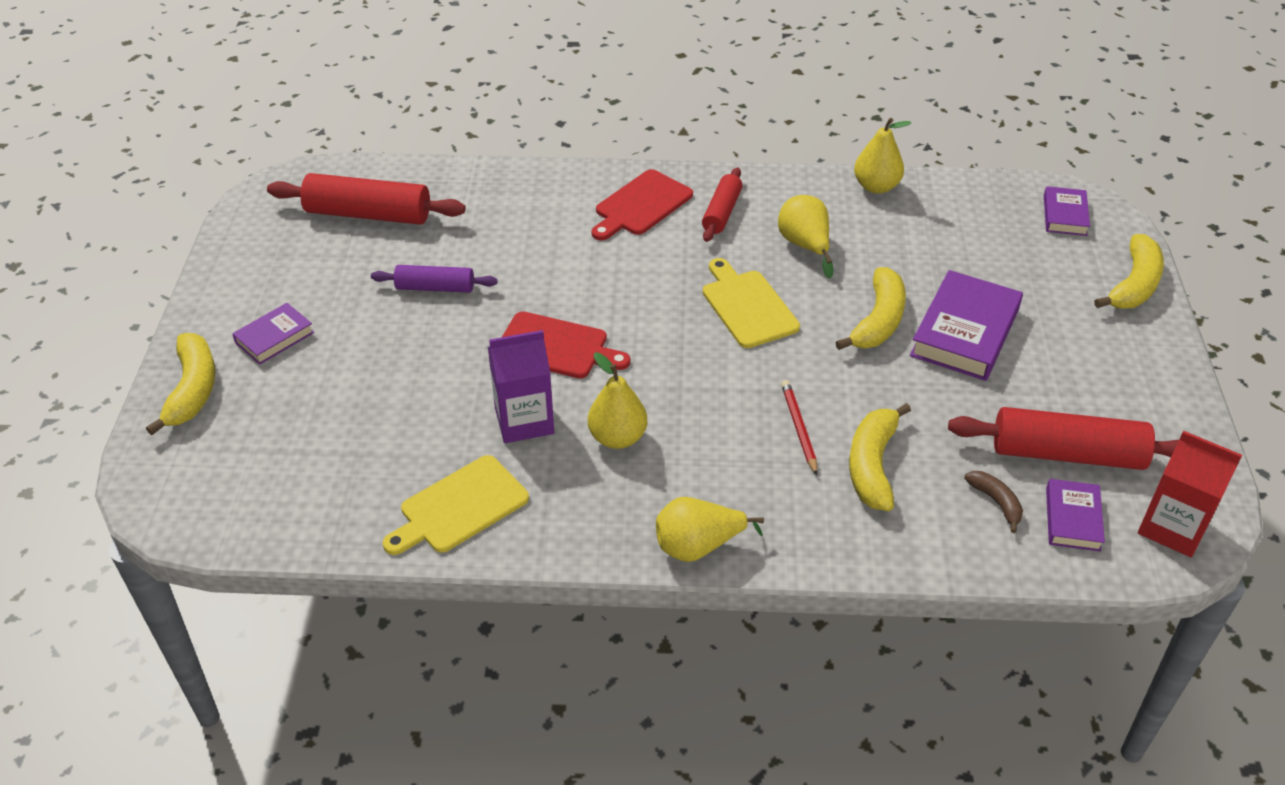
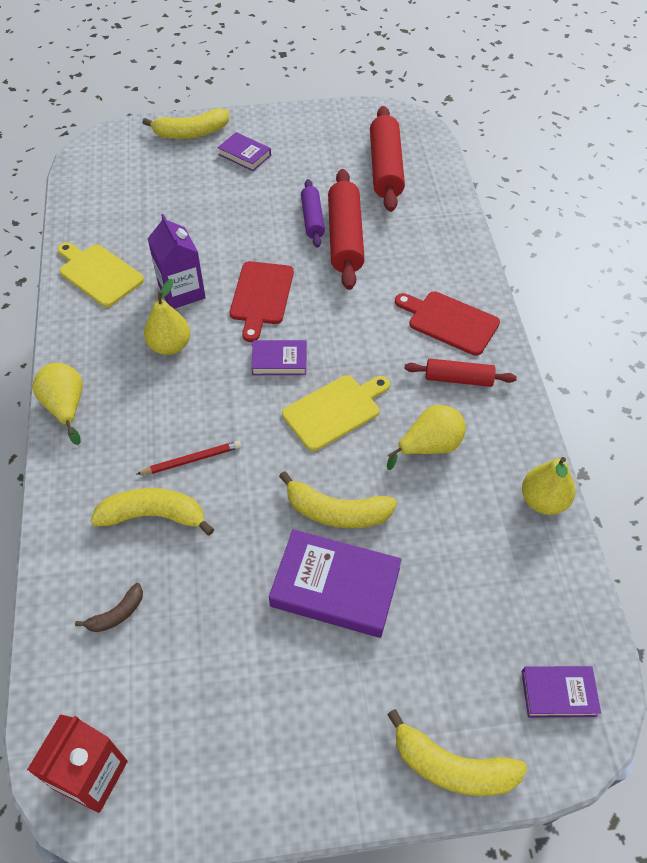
camera: 80 degrees right, 10 degrees up
(1067, 454) = (180, 679): red rolling pin -> red rolling pin (345, 238)
(1072, 519) = (99, 680): purple book -> purple book (279, 361)

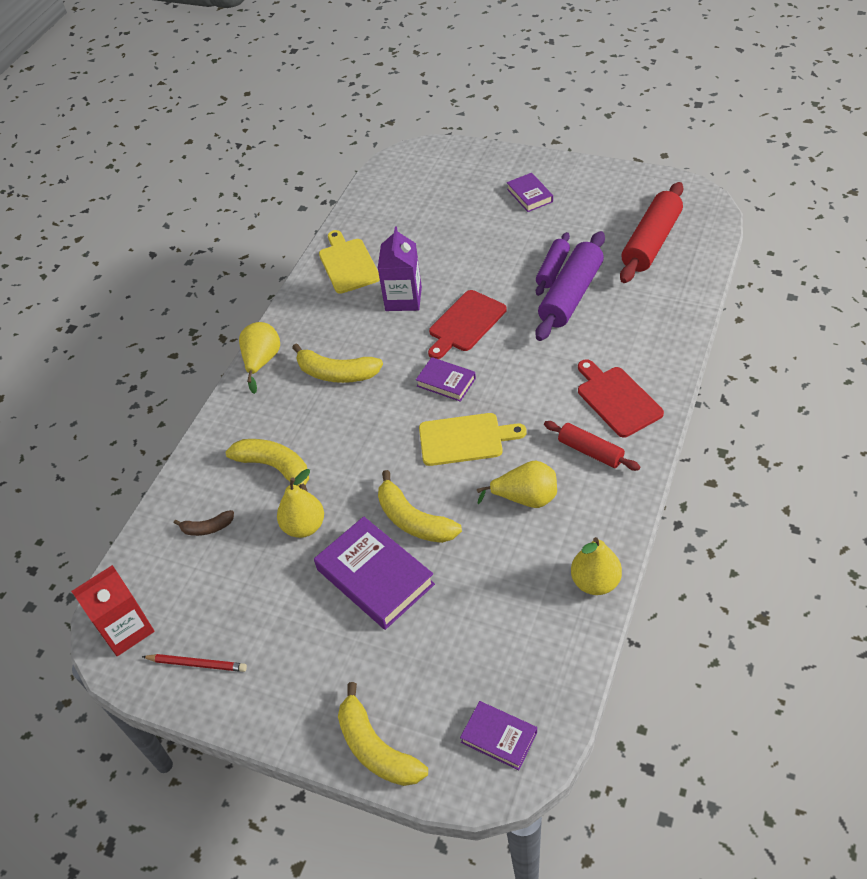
camera: 35 degrees right, 5 degrees down
(170, 346) = (367, 340): yellow pear -> yellow pear (304, 526)
(191, 133) = (495, 163): yellow banana -> yellow banana (337, 373)
(191, 460) = (328, 436): red pencil -> red pencil (197, 664)
(345, 238) = (571, 295): red rolling pin -> purple rolling pin

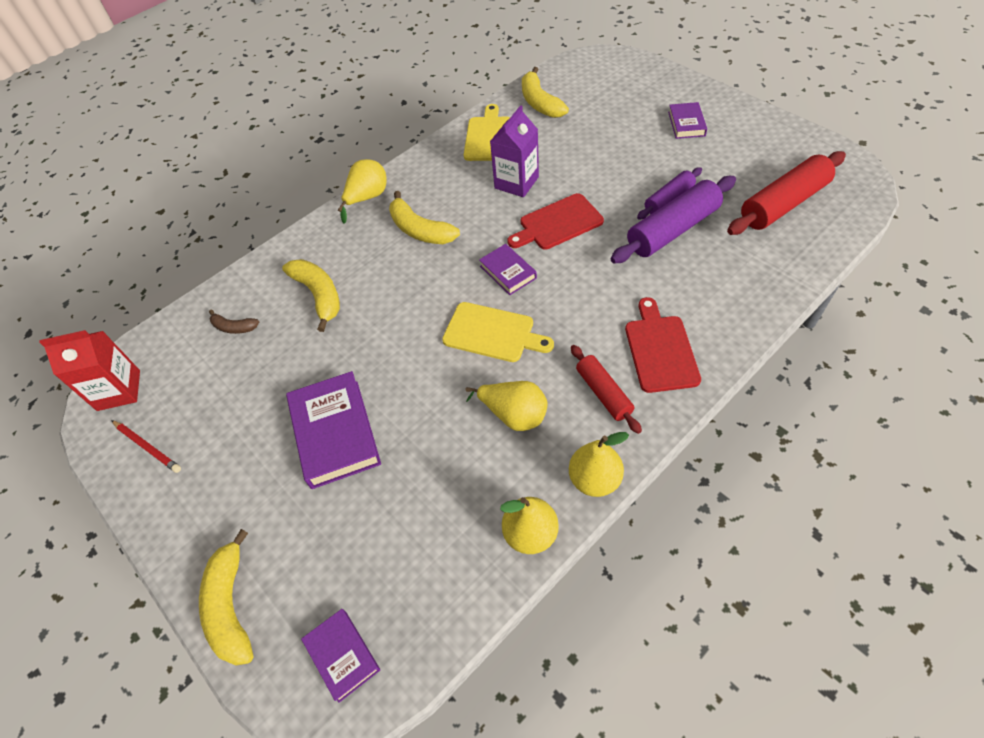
camera: 25 degrees right, 5 degrees up
(304, 526) = (308, 359): yellow pear -> yellow pear (594, 479)
(413, 520) = (401, 393): yellow banana -> yellow banana (540, 103)

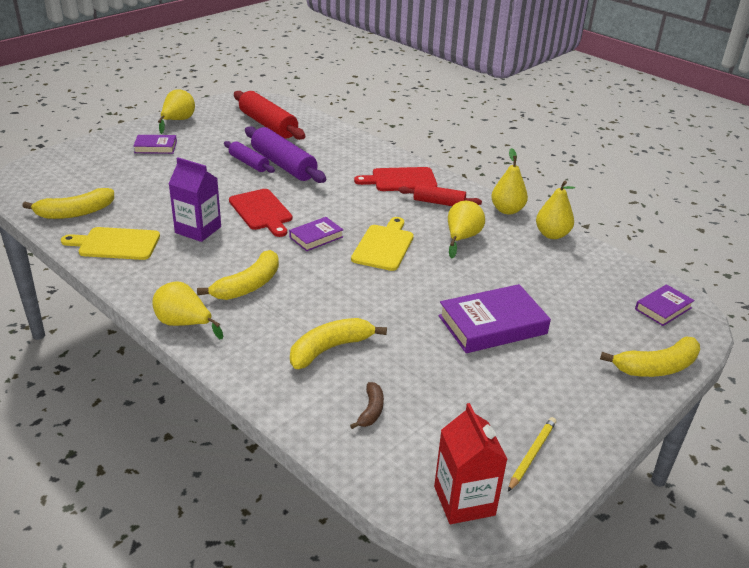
camera: 100 degrees left, 20 degrees down
(147, 447) = (532, 455): red pencil -> yellow pencil
(603, 393) = (439, 202): red rolling pin -> red rolling pin turned 45 degrees clockwise
(761, 127) = (178, 121): none -> yellow pear

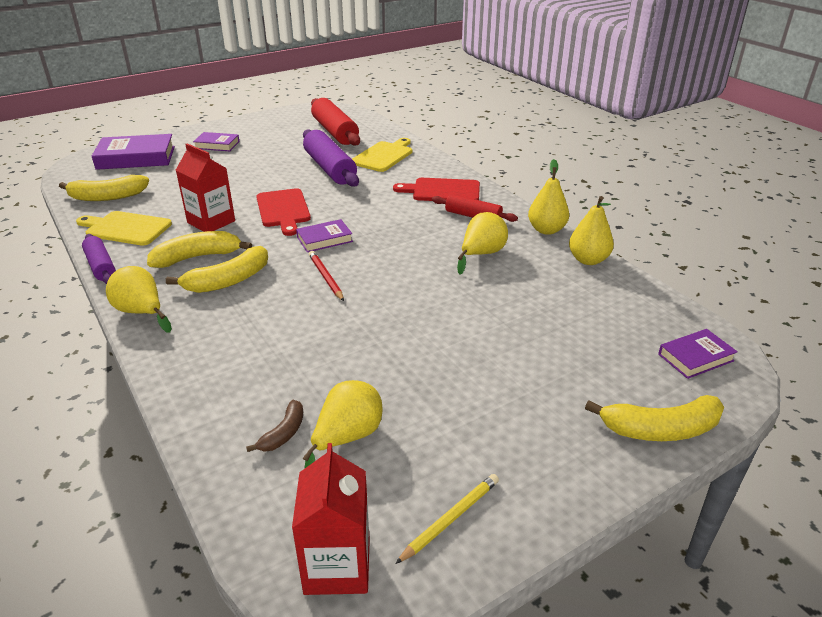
camera: 15 degrees right, 0 degrees up
(178, 121) = (251, 123): yellow pear -> yellow pear (347, 437)
(198, 230) = (211, 222): purple carton -> red carton
(249, 163) = (296, 165): purple rolling pin -> purple rolling pin (100, 266)
(330, 349) = (276, 357): yellow banana -> yellow banana (197, 257)
(336, 273) = (326, 277): none -> red pencil
(384, 246) = (391, 254): yellow cutting board -> yellow cutting board (383, 156)
(492, 325) = (473, 352): purple book -> purple book (136, 158)

